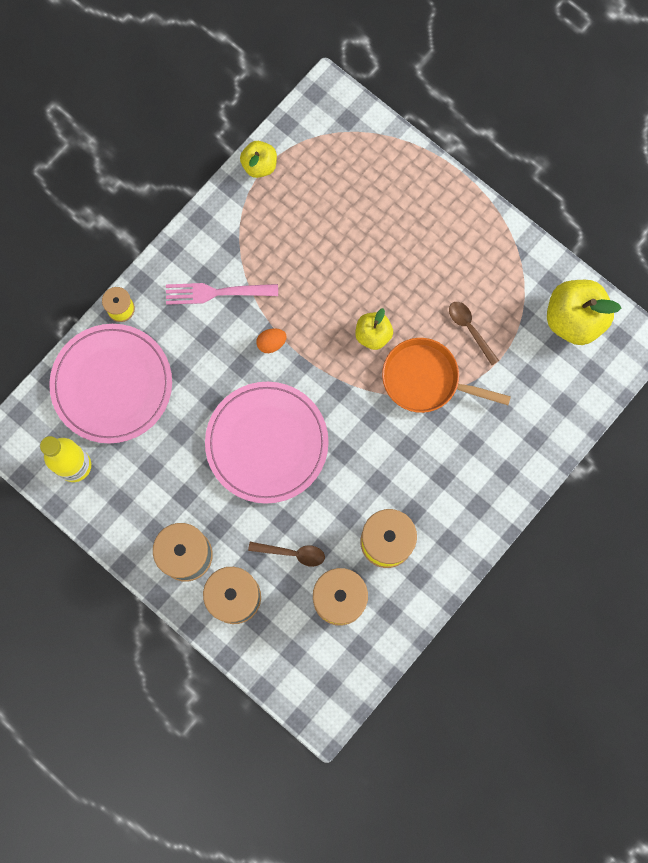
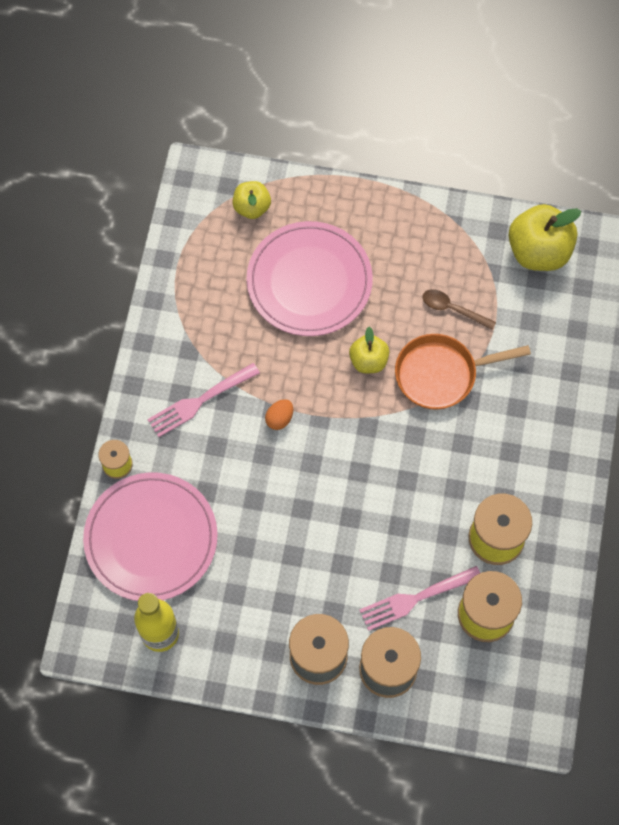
camera: 30 degrees left, 10 degrees down
(259, 165) = (171, 267): yellow apple -> yellow apple (252, 207)
(267, 443) = (331, 511): pink plate -> pink plate (309, 281)
(292, 553) = (416, 598): brown spoon -> pink fork

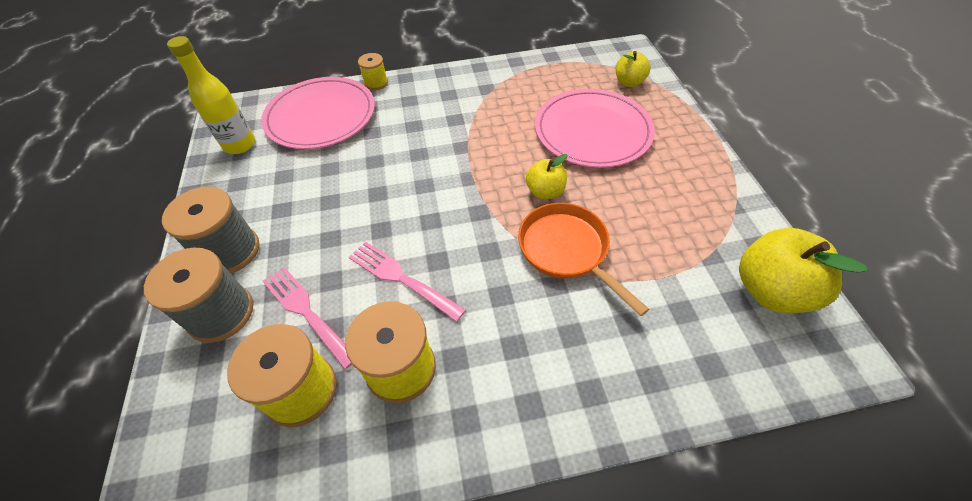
camera: 70 degrees right, 15 degrees down
(200, 400) = (448, 106): pink fork -> pink fork (402, 279)
(279, 419) = (456, 153): orange egg -> none
(453, 309) = (643, 237): brown spoon -> none

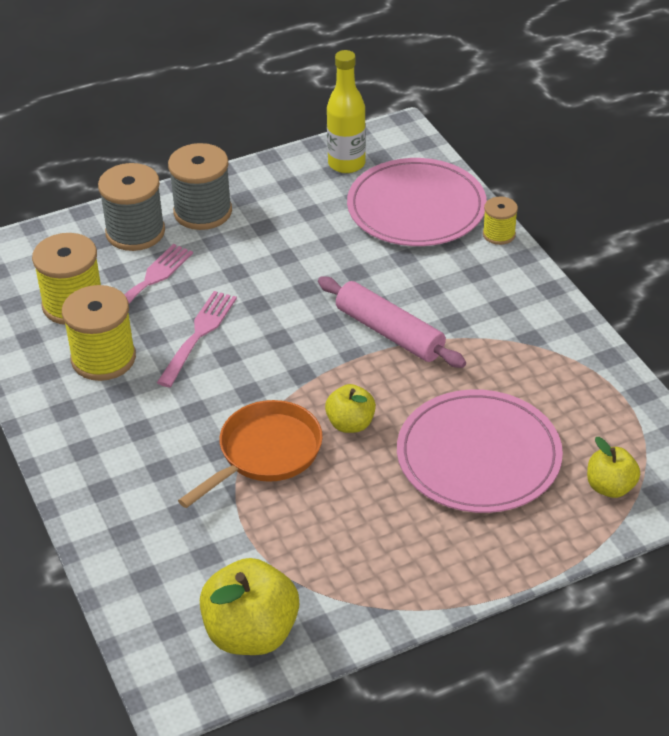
camera: 75 degrees right, 10 degrees down
(452, 154) = (389, 333): none -> pink rolling pin

